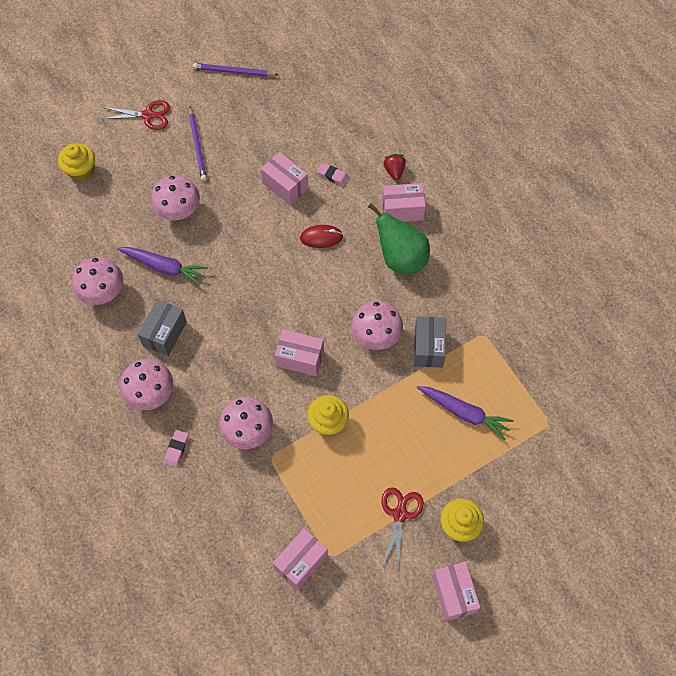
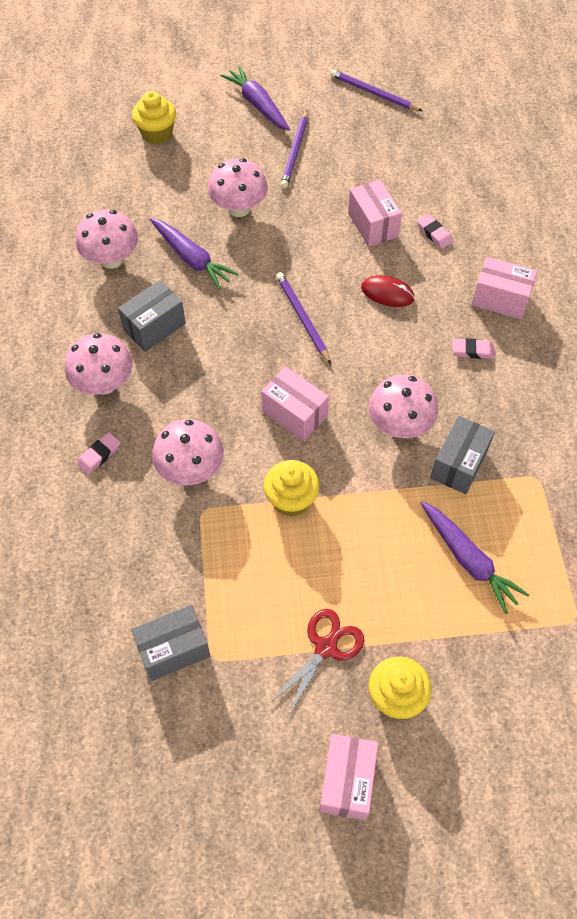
camera: 25 degrees right, 5 degrees down
(148, 115) = (257, 105): red scissors -> purple carrot
(270, 282) = (302, 318): none -> purple pencil
(301, 562) = (173, 649): pink box -> grey box
(394, 171) = (510, 254): red strawberry -> none
(400, 258) = (472, 351): green pear -> pink eraser

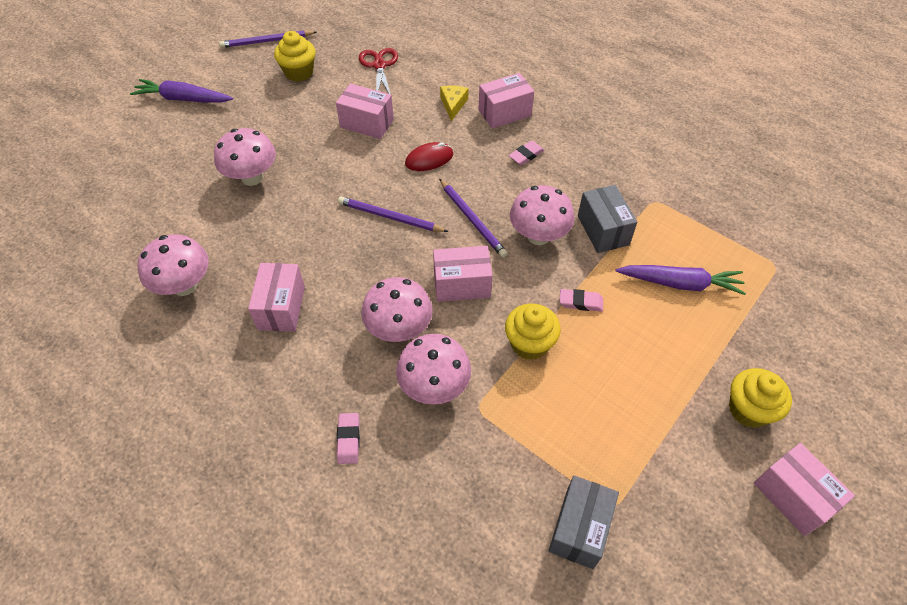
camera: 45 degrees left, 5 degrees down
(104, 384) = (288, 382): pink mushroom -> pink mushroom (399, 329)
(154, 327) = (281, 307): grey box -> pink box
(157, 134) = (117, 169): yellow cupcake -> yellow cupcake (299, 72)
(192, 258) = (254, 237): purple carrot -> none
(295, 151) = (251, 112): purple pencil -> purple pencil (472, 219)
(326, 647) = (671, 421): red scissors -> red scissors (379, 65)
(434, 233) = (415, 102): pink eraser -> pink eraser (580, 302)
(463, 259) = (453, 104): none -> yellow cheese

